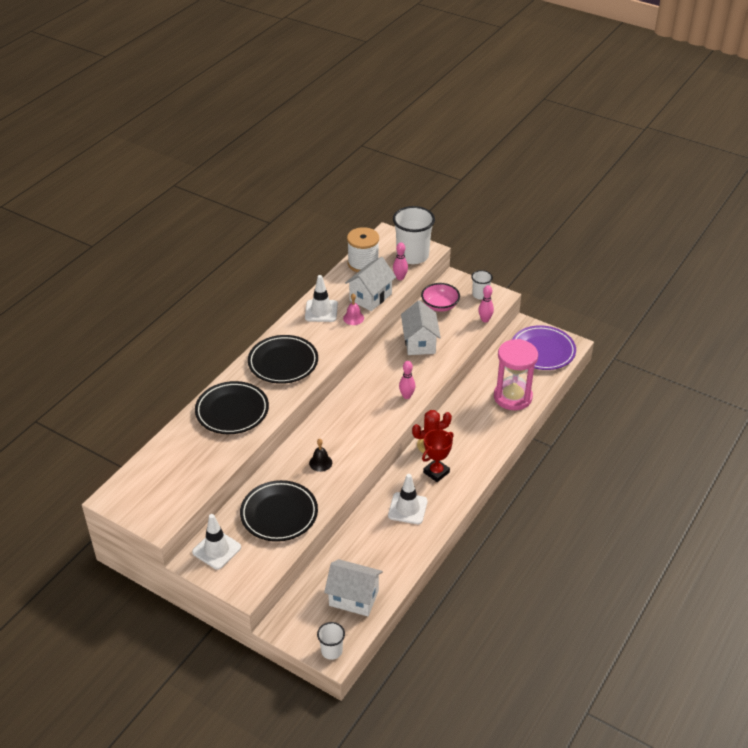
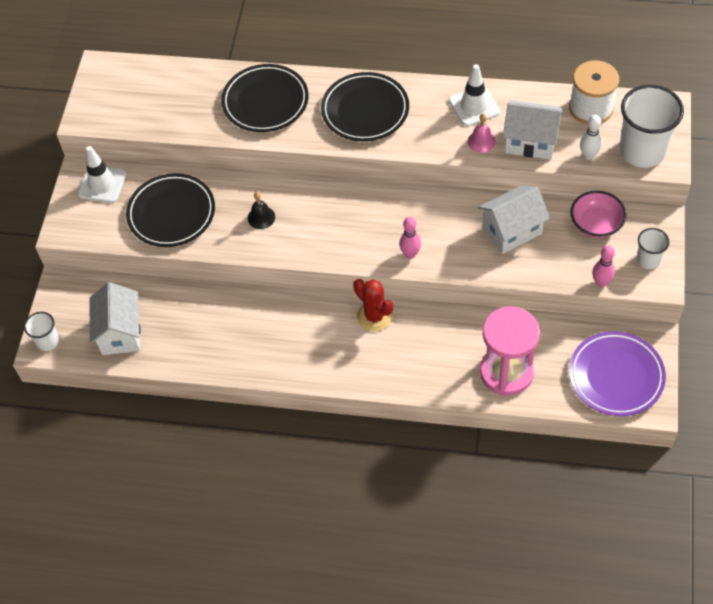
camera: 70 degrees right, 15 degrees up
(400, 278) = (588, 155): pink bowling pin -> white bowling pin
(407, 508) = (265, 332): white traffic cone -> none
(436, 472) = (334, 338): red trophy -> none

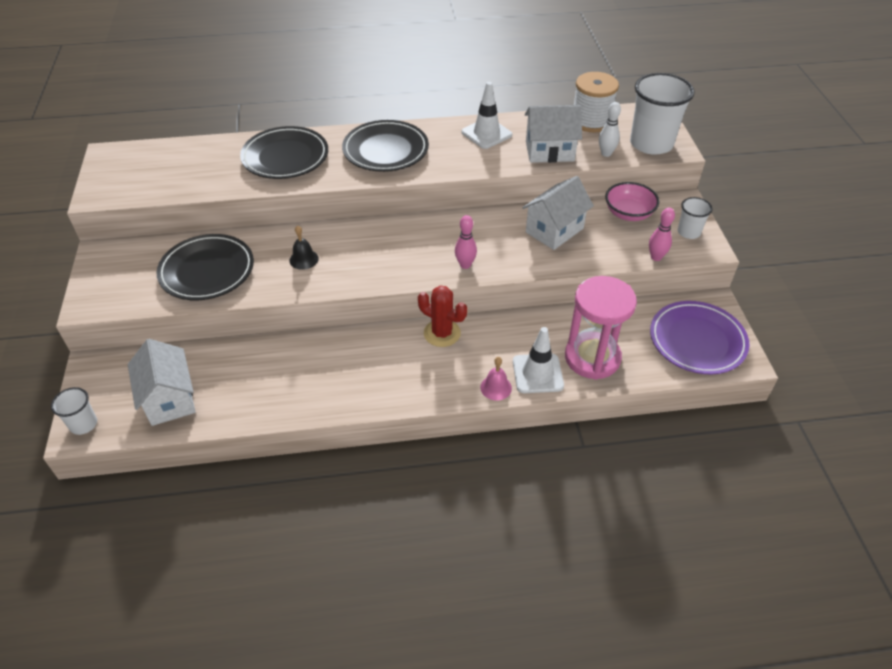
camera: 20 degrees left, 10 degrees down
(102, 184) = (125, 258): white traffic cone -> white traffic cone (537, 373)
(481, 141) = (504, 157): pink bell -> pink bell (496, 387)

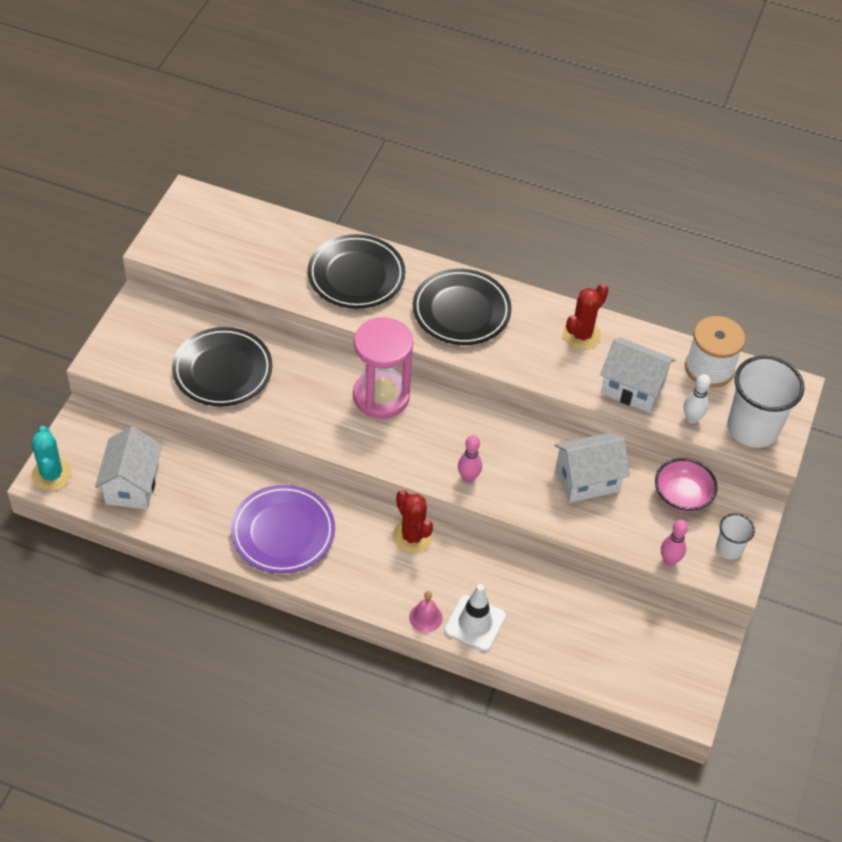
camera: 25 degrees right, 5 degrees up
(83, 424) = (51, 475): white cup -> turquoise cactus
(304, 259) = (318, 398): black bell -> none
(486, 133) = (581, 335): white traffic cone -> red cactus
(592, 358) = (540, 633): pink hourglass -> pink hourglass (381, 396)
(697, 341) = (660, 668): purple plate -> purple plate (283, 532)

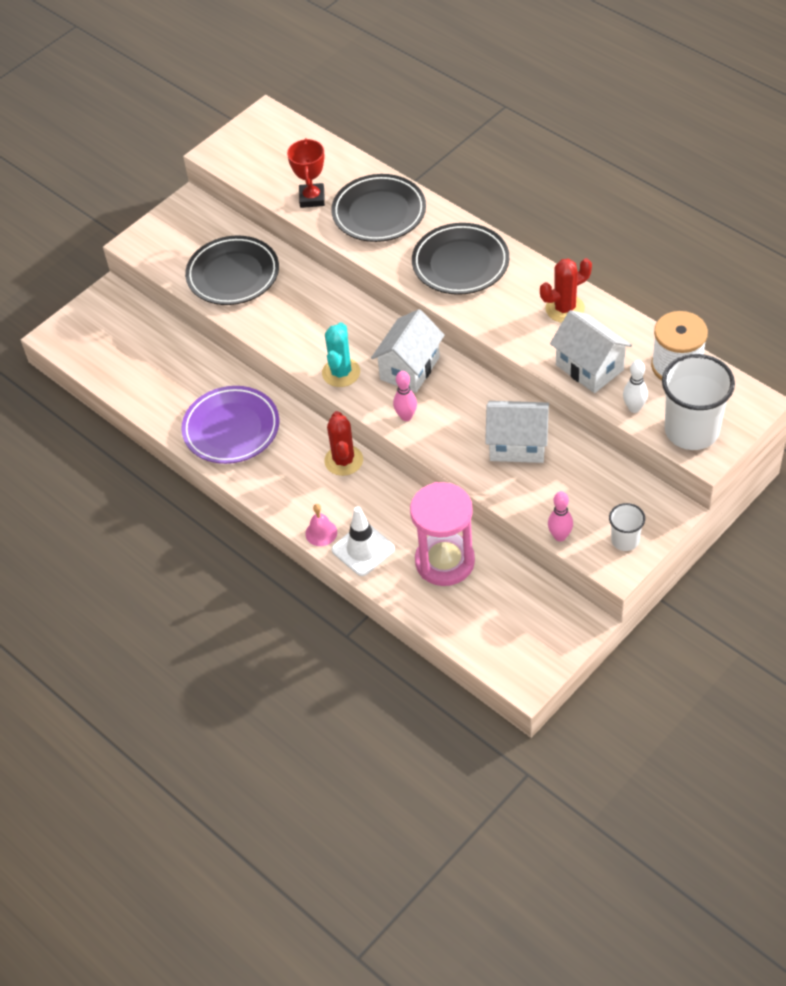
camera: 30 degrees right, 0 degrees up
(51, 475) = (62, 334): turquoise cactus -> turquoise cactus (341, 372)
(132, 485) = (123, 358): white house -> white house (409, 368)
(281, 275) = (312, 198): none -> red trophy
(381, 396) = (362, 327): pink hourglass -> pink hourglass (445, 561)
(682, 496) = (603, 482): pink bowl -> none

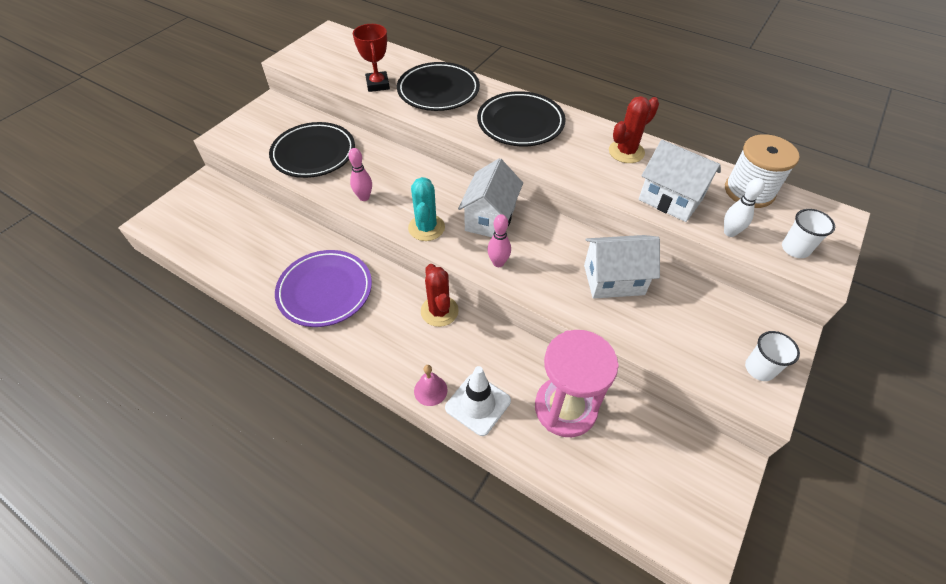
camera: 15 degrees left, 0 degrees up
(560, 536) = (692, 372): pink bowling pin -> pink bowling pin (364, 197)
(691, 430) = (795, 249): white cup -> white cup, size x0.51

